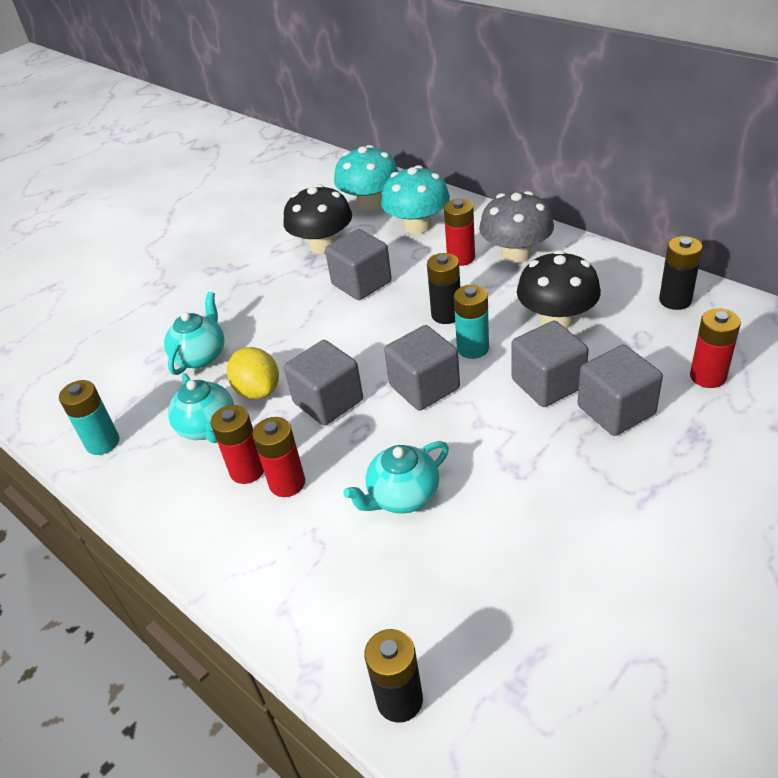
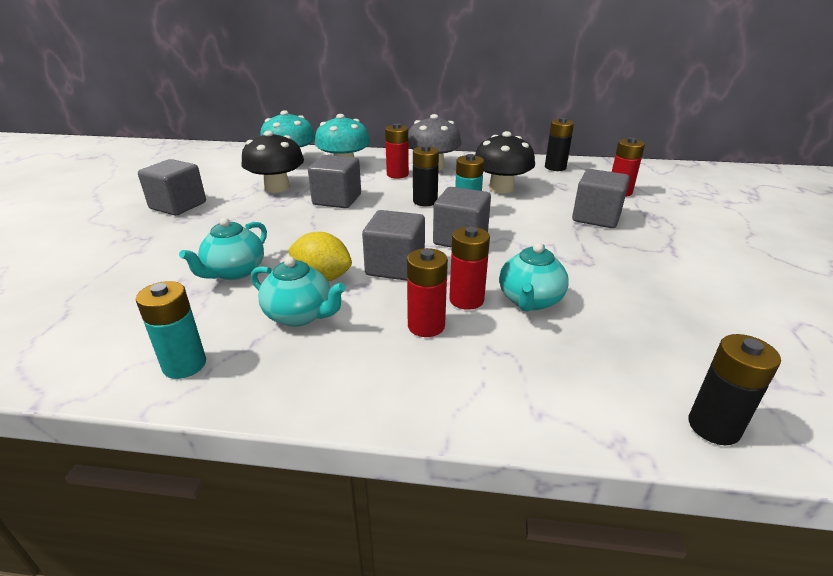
camera: 40 degrees left, 10 degrees down
(200, 356) = (234, 272): turquoise teapot -> turquoise teapot turned 135 degrees counterclockwise
(247, 470) = (377, 330): red battery -> red battery (466, 300)
(548, 383) = (539, 216): grey cube -> grey cube (178, 206)

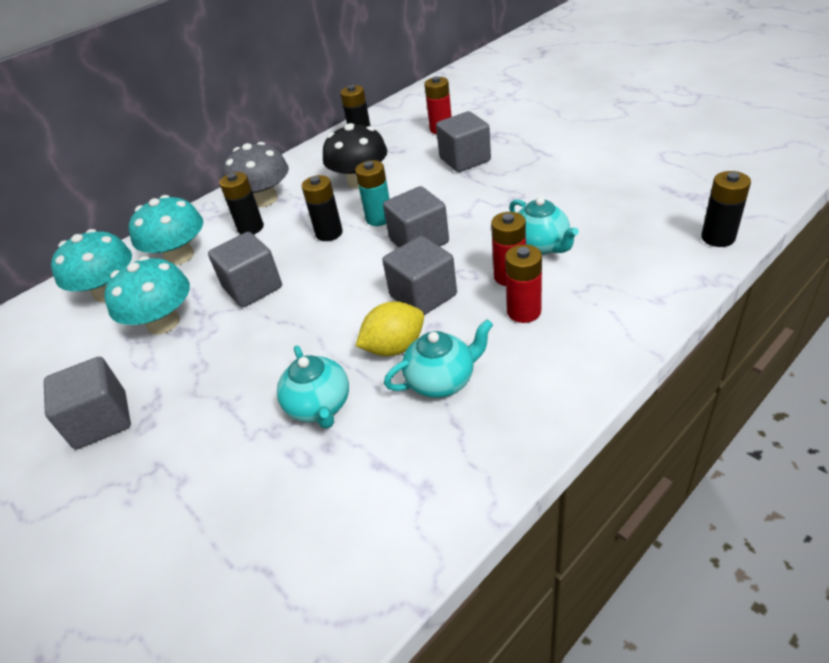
camera: 45 degrees left, 10 degrees up
(184, 365) = (450, 479): turquoise battery -> none
(277, 187) = (163, 323): black mushroom -> turquoise mushroom
(397, 174) = (250, 228): red battery -> black battery

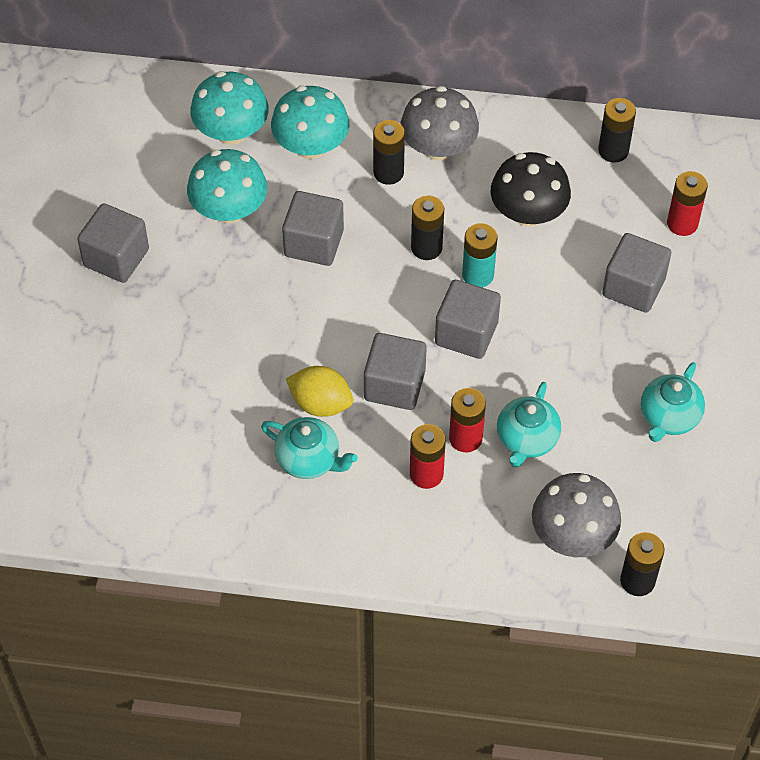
camera: 45 degrees right, 15 degrees up
(319, 406) = (228, 394): turquoise teapot -> turquoise teapot (668, 417)
(649, 254) = (572, 535): none -> grey mushroom

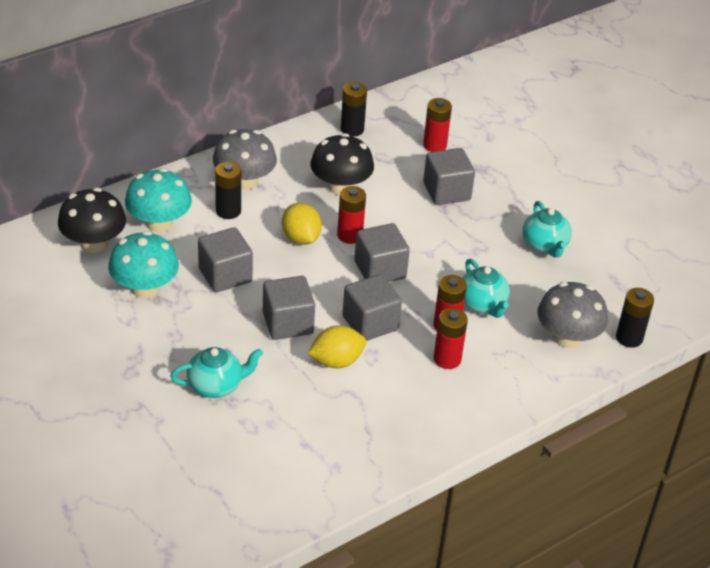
camera: 45 degrees left, 15 degrees down
(116, 258) = (95, 360): grey cube -> grey cube (288, 323)
(231, 132) = (94, 243): turquoise mushroom -> black mushroom
(309, 460) = (366, 397): turquoise teapot -> turquoise teapot (216, 385)
(426, 248) = (301, 238): black battery -> yellow lemon
(478, 275) = (350, 235): turquoise battery -> red battery

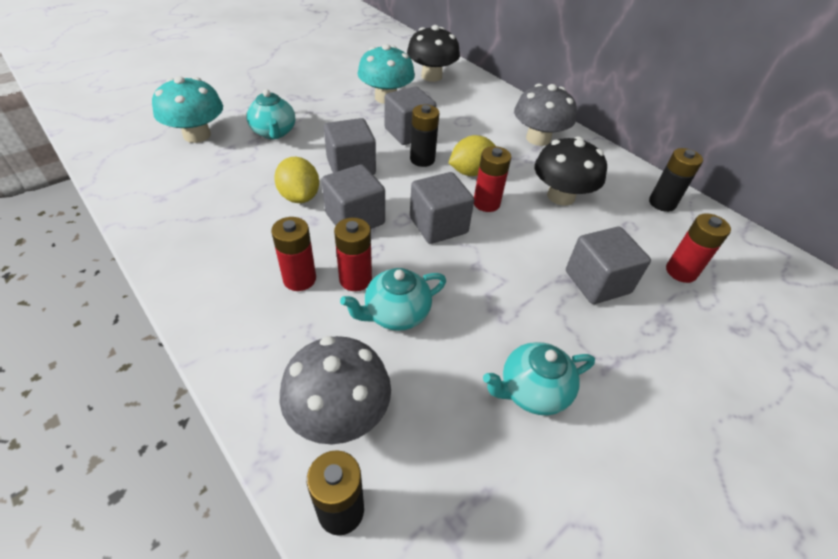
camera: 85 degrees right, 5 degrees up
(159, 223) = (464, 100): turquoise mushroom -> turquoise mushroom (197, 135)
(228, 211) = (493, 131): black battery -> black battery (422, 159)

